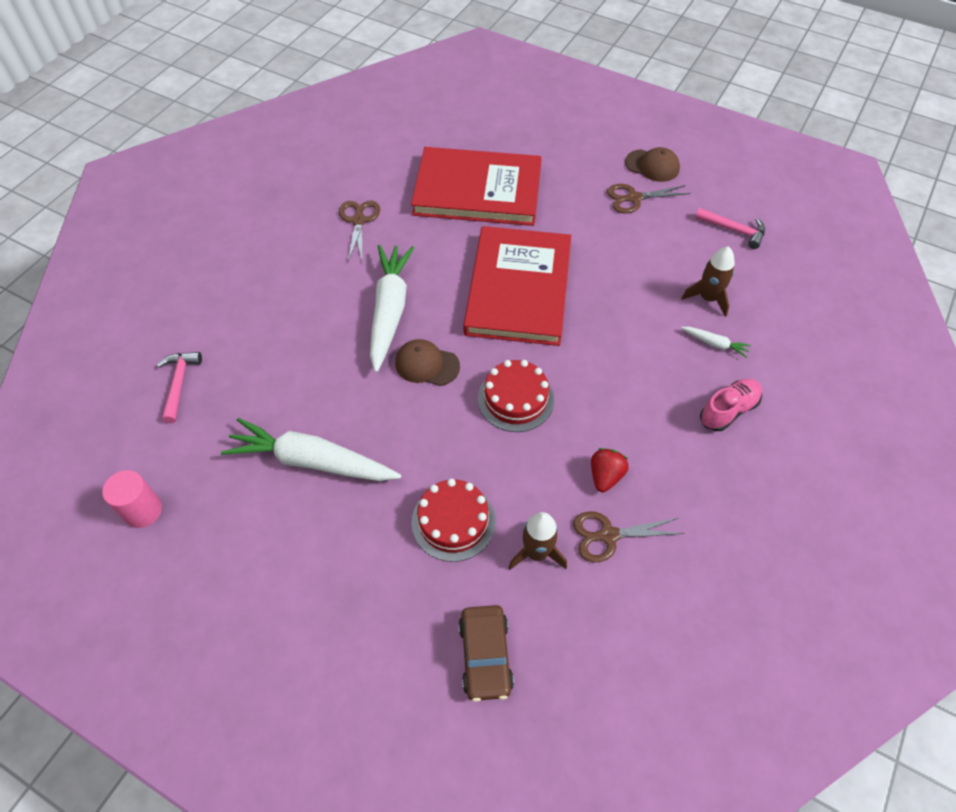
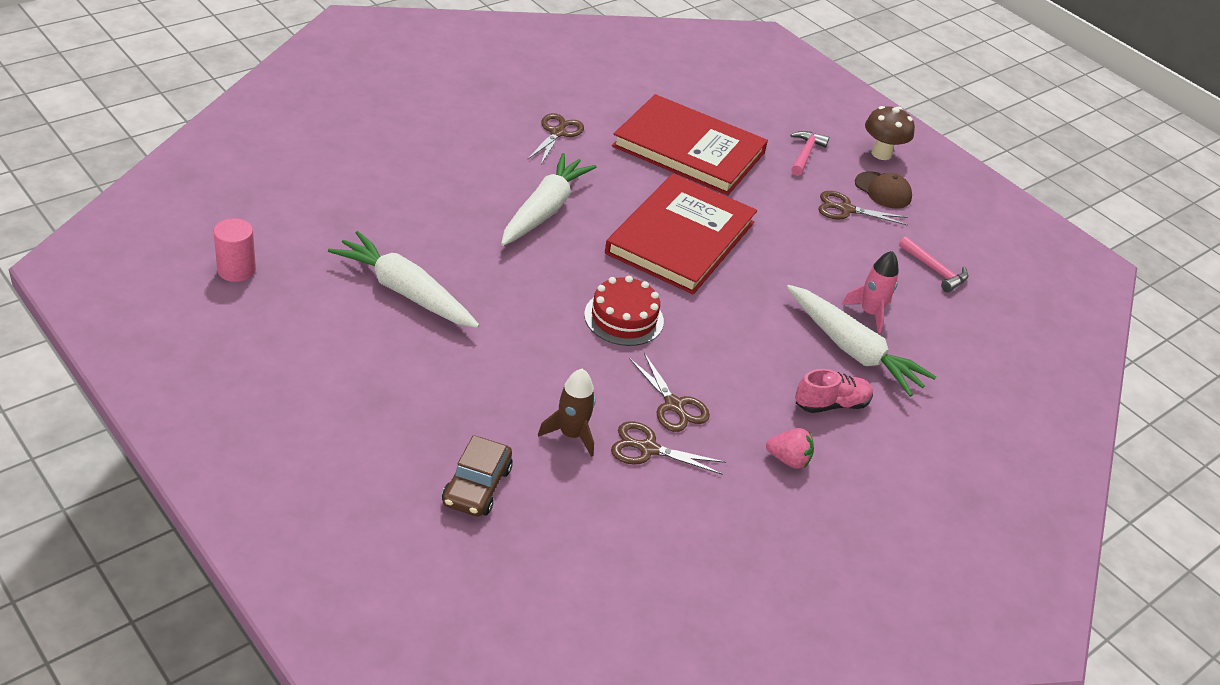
camera: 15 degrees right, 15 degrees down
(179, 384) = (320, 193): pink hammer -> pink hammer (805, 154)
(427, 364) = (555, 262): brown cap -> none
(453, 521) = (507, 383): red cake -> none
(605, 476) = (674, 406): red strawberry -> brown scissors
(631, 128) = (881, 154): none -> brown mushroom
(708, 298) = (870, 313): brown rocket -> pink rocket
(714, 344) = (852, 350): white carrot -> white carrot, size x2.34
(726, 488) = (788, 460): none -> pink strawberry

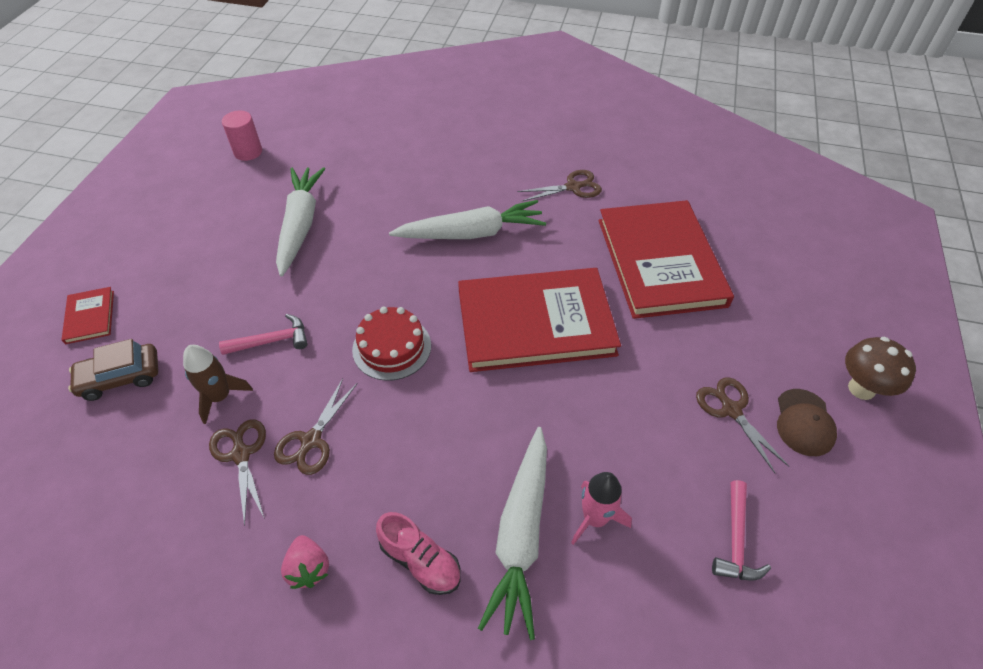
camera: 60 degrees right, 10 degrees up
(364, 477) = (90, 317): none -> red book
(805, 154) = (770, 335): pink hammer -> pink hammer (272, 341)

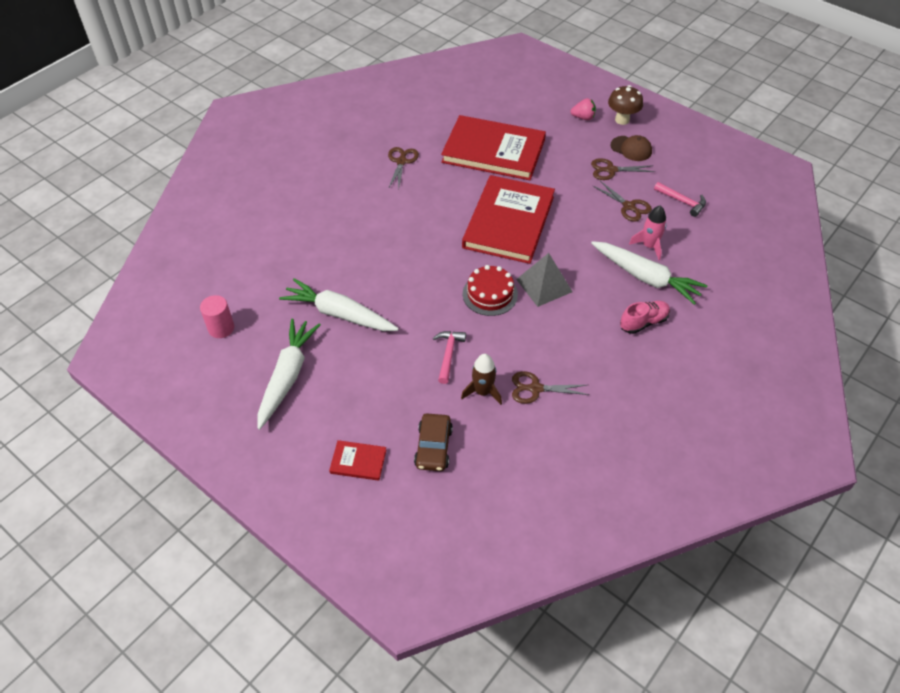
camera: 65 degrees left, 0 degrees up
(309, 568) = (628, 371): pink strawberry -> pink strawberry (583, 117)
(311, 441) = (542, 352): brown scissors -> brown scissors (629, 207)
(436, 402) = (544, 285): none -> grey pyramid
(471, 233) = (412, 225): white carrot -> white carrot (287, 376)

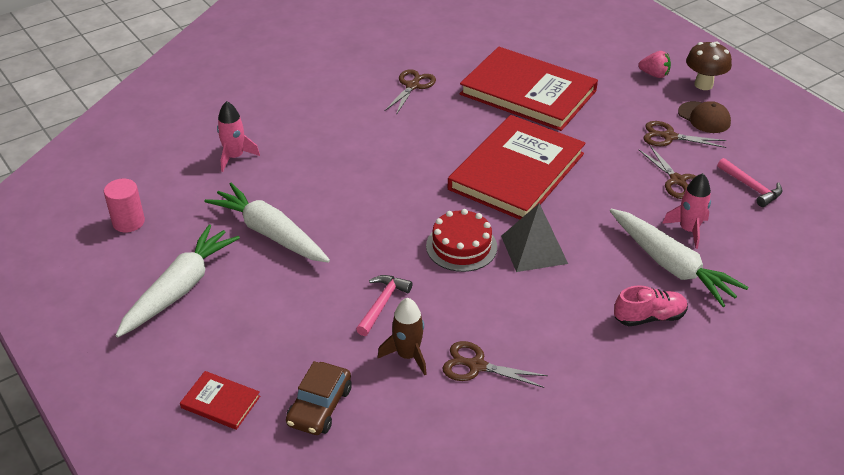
camera: 15 degrees right, 10 degrees down
(283, 253) = (234, 157): none -> pink rocket

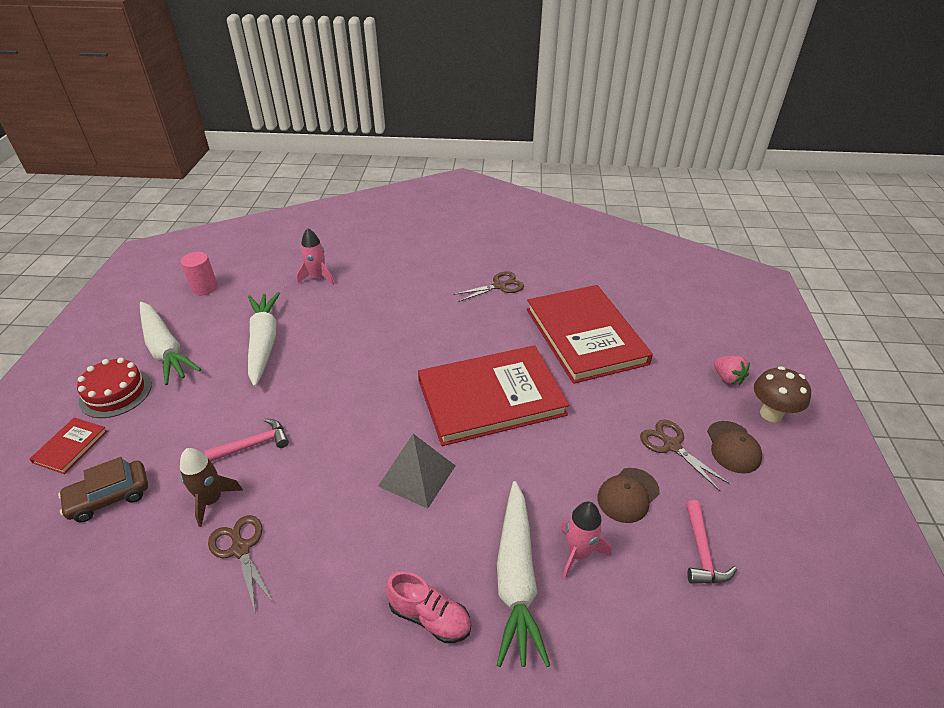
camera: 40 degrees right, 0 degrees up
(179, 289) = (165, 349): white carrot -> white carrot turned 75 degrees clockwise
(220, 402) = (70, 447): red book -> red book turned 45 degrees clockwise
(461, 246) = (367, 435): red cake -> red cake (115, 393)
(678, 181) = (628, 495): brown scissors -> brown cap

